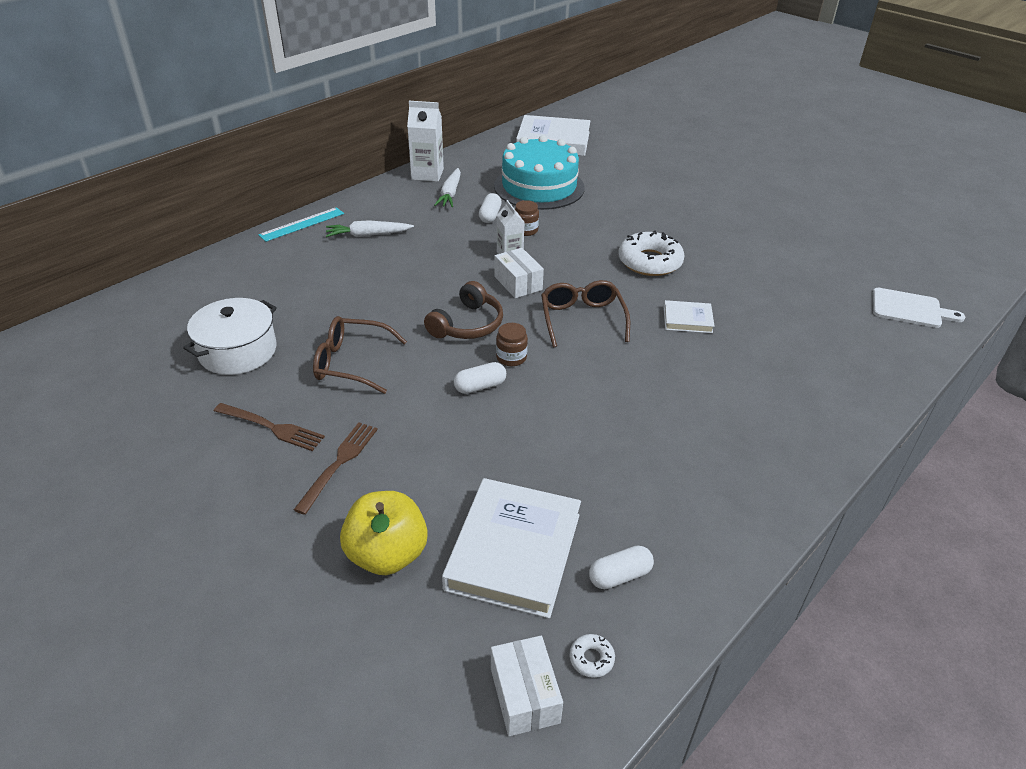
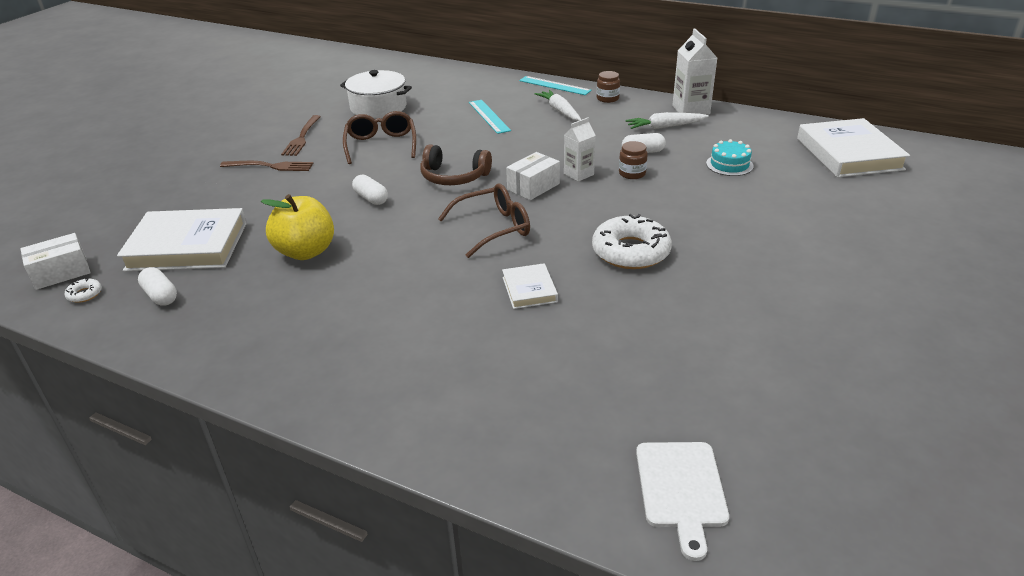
camera: 75 degrees right, 5 degrees down
(341, 278) = (489, 116): none -> turquoise ruler
(387, 554) = (185, 201): yellow apple -> yellow apple (306, 252)
(511, 357) = (416, 204): brown jar -> brown jar (607, 98)
(539, 187) = (729, 165): turquoise cake -> turquoise cake, size x0.44

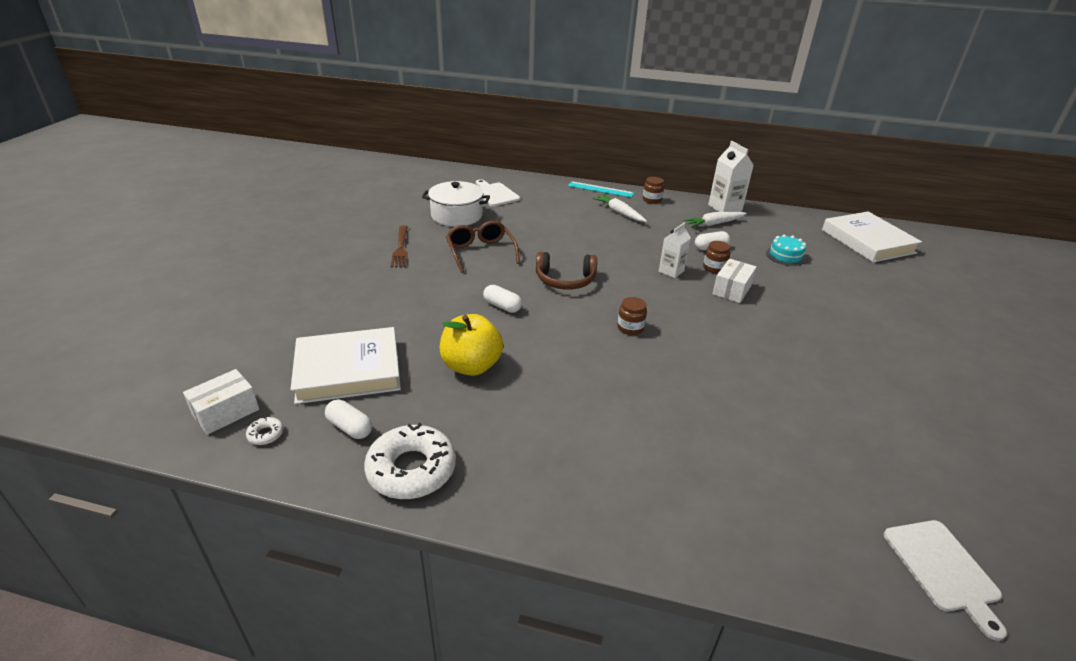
camera: 15 degrees left, 0 degrees up
(270, 166) = (386, 279): brown fork -> none
(432, 87) = (494, 194): none -> white cutting board
(489, 116) = (561, 220): turquoise ruler -> none
(494, 228) = (630, 328): brown glasses -> brown jar
(529, 289) = (697, 386): white book -> none
(533, 187) = (640, 285): white box -> white box (731, 290)
(630, 251) = (758, 341): white donut -> white donut (411, 469)

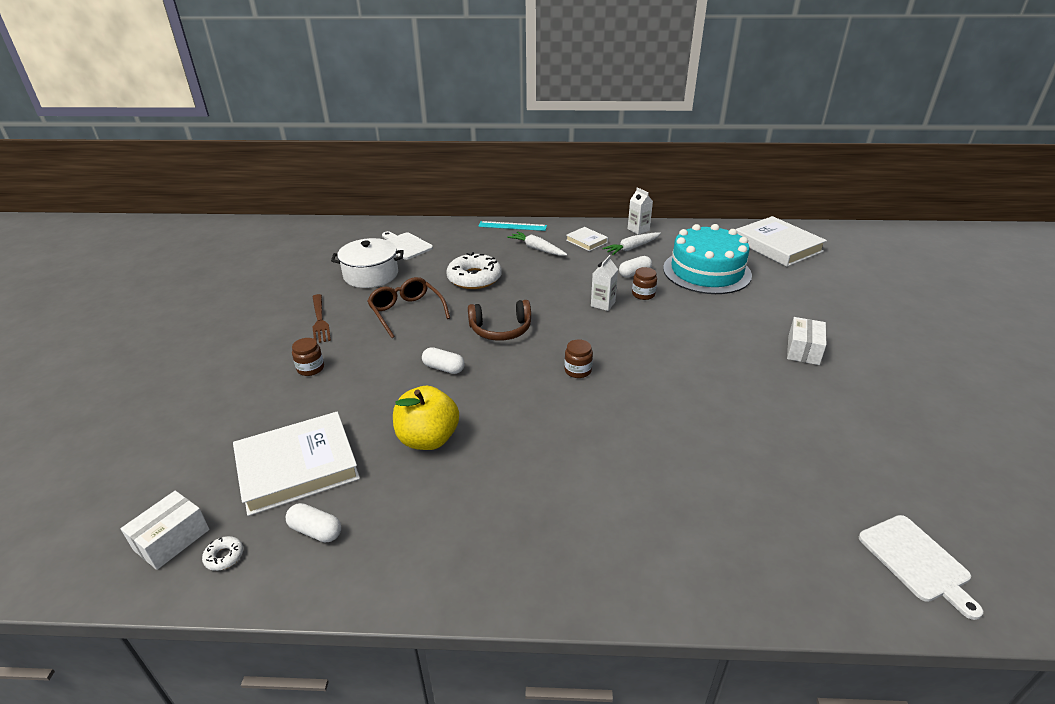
camera: 10 degrees left, 0 degrees up
(411, 469) = (393, 564): white donut -> white donut (474, 278)
(652, 200) = (566, 230): brown jar -> brown jar (310, 368)
(670, 212) = (586, 241): none -> white book
(725, 208) = (638, 230): white carton -> white carton, size x0.65
(731, 290) = (665, 314): white box -> white box (803, 350)
(785, 256) = (706, 271): turquoise cake -> turquoise cake, size x2.30

